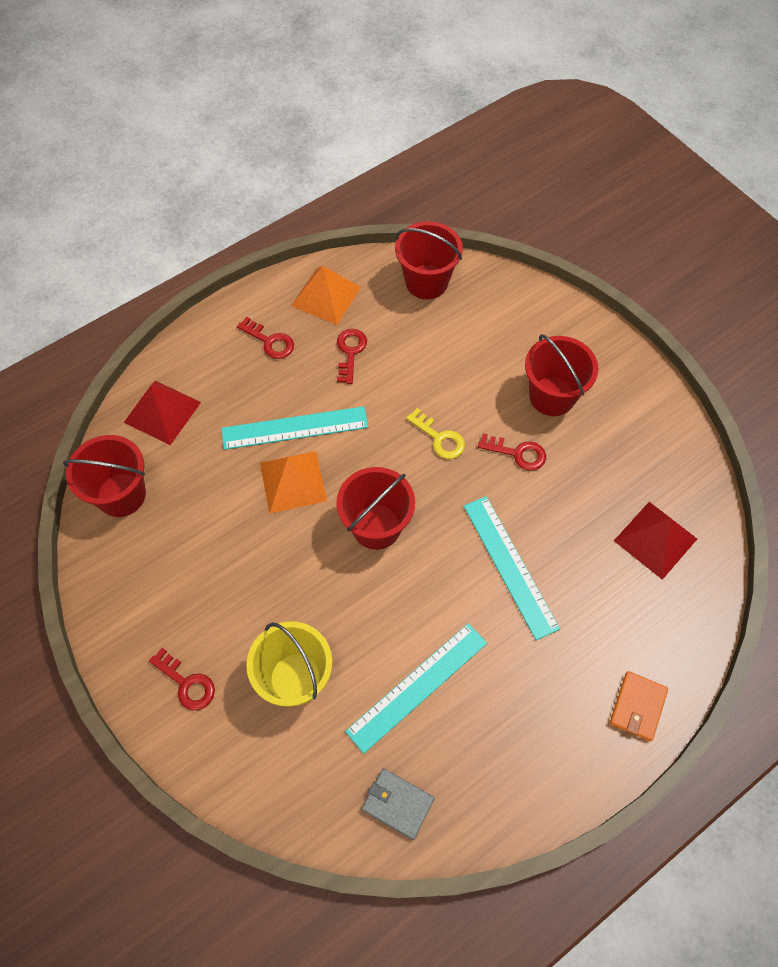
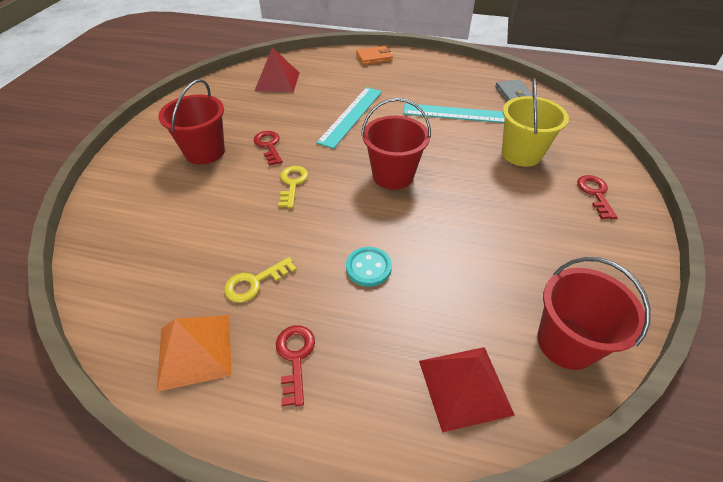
camera: 130 degrees left, 15 degrees down
(293, 481) = (413, 236): orange pyramid -> none
(294, 428) = (368, 268): turquoise ruler -> turquoise button
(350, 352) = (255, 282): red key -> yellow key
(426, 282) = (122, 279): red bucket -> none

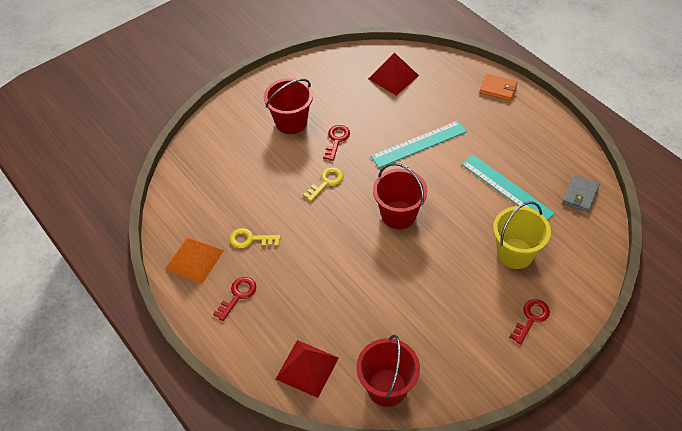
camera: 40 degrees right, 5 degrees up
(368, 268) = (320, 271): turquoise button -> none

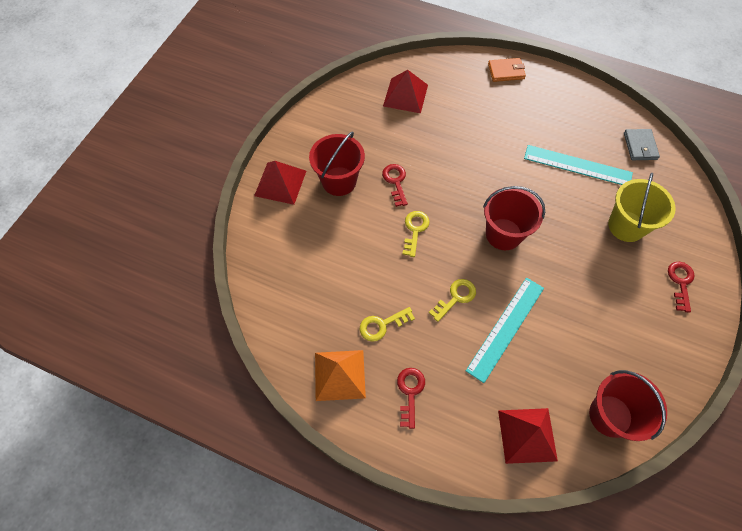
camera: 30 degrees left, 10 degrees up
(244, 106) = (280, 183): none -> red pyramid
(323, 245) = (455, 297): none -> yellow key
(419, 144) = (474, 154): turquoise ruler -> turquoise ruler (506, 328)

